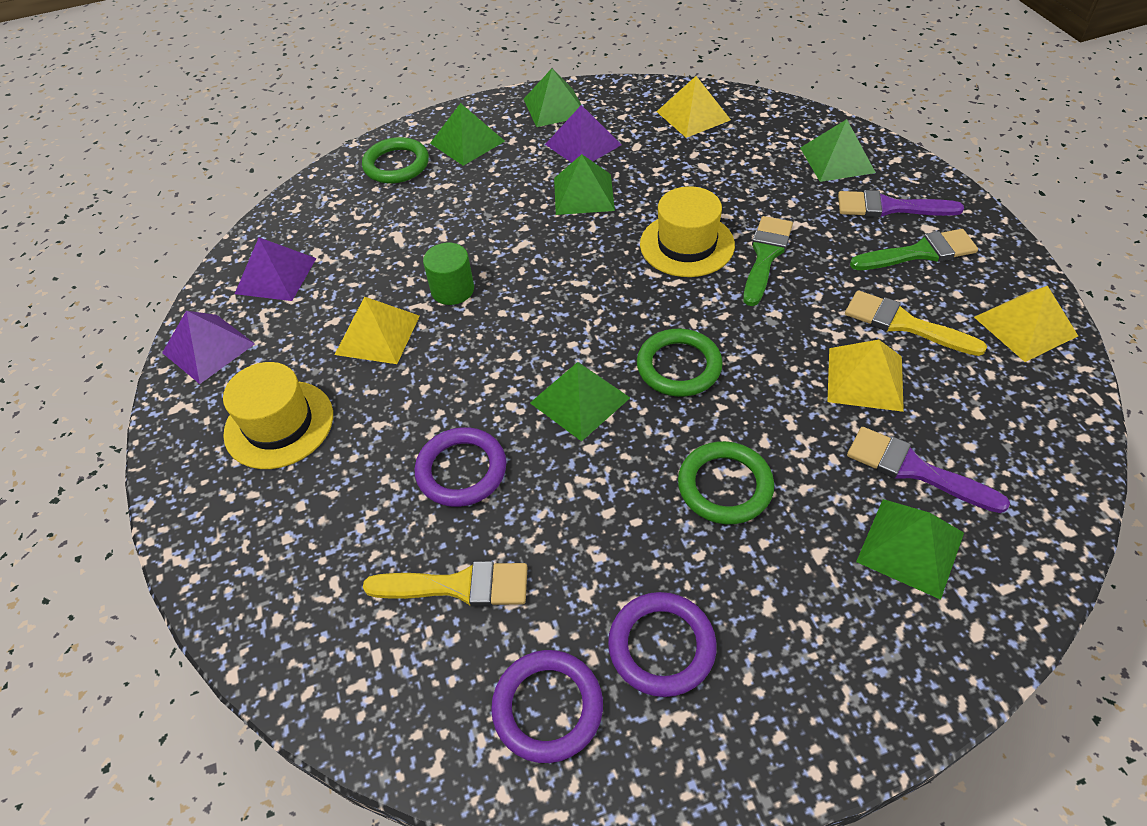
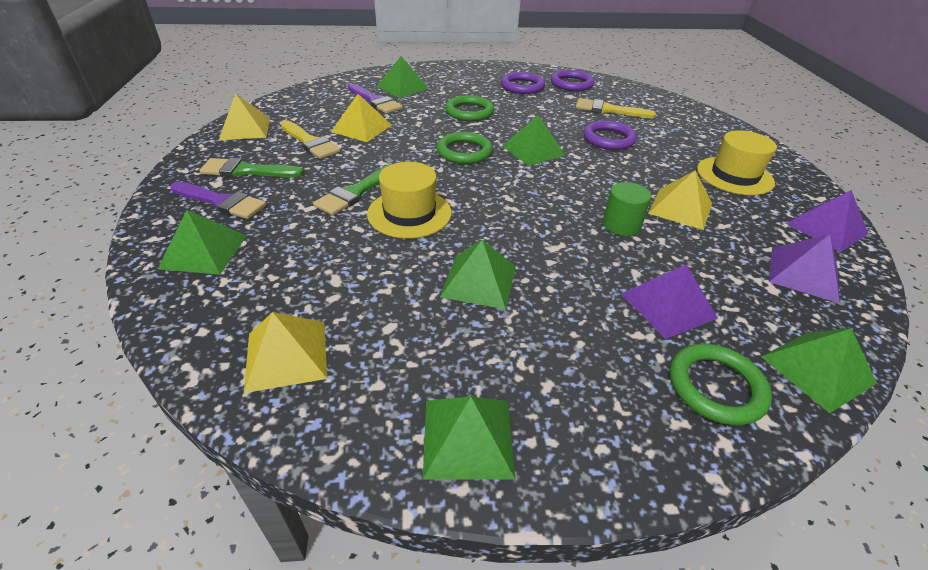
camera: 170 degrees left, 10 degrees down
(467, 142) = (614, 401): green pyramid -> green pyramid (817, 369)
(583, 144) = (453, 348): purple pyramid -> purple pyramid (668, 305)

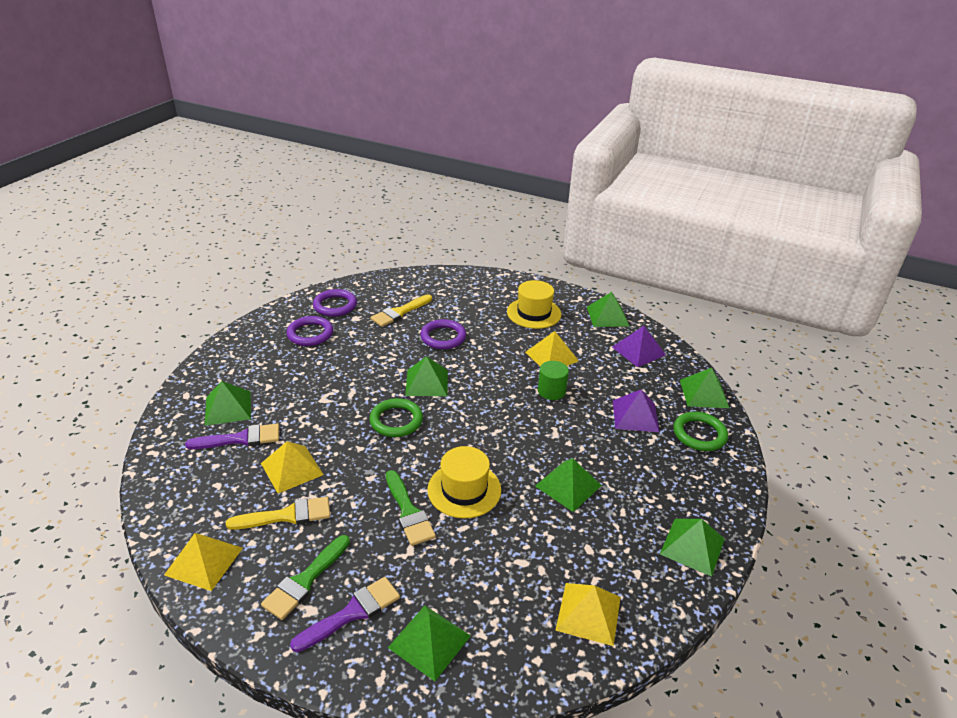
camera: 60 degrees left, 5 degrees down
(469, 112) = (328, 387): green ring -> none
(826, 228) = (607, 316): purple pyramid -> green pyramid

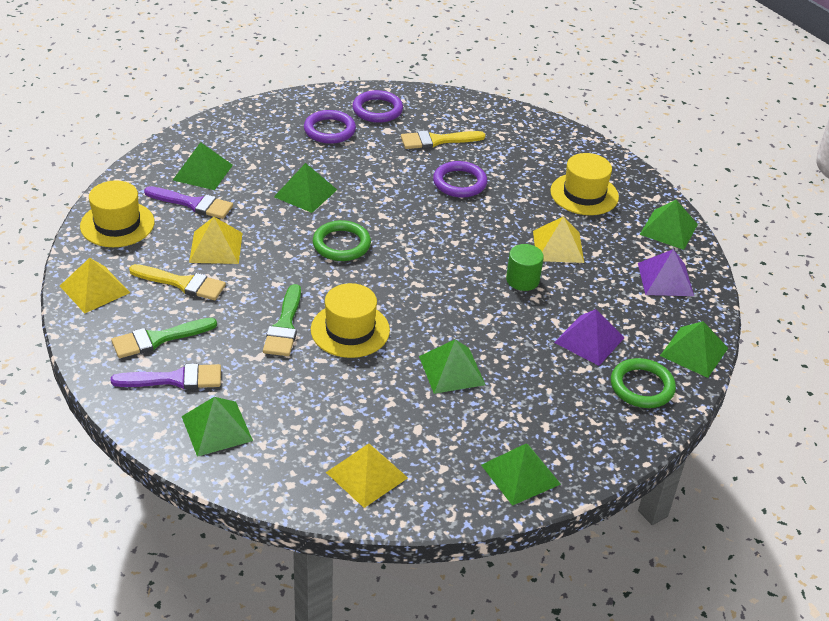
camera: 30 degrees right, 5 degrees up
(180, 487) = (117, 224): none -> yellow hat
(427, 382) = (402, 221): green pyramid -> green pyramid (305, 193)

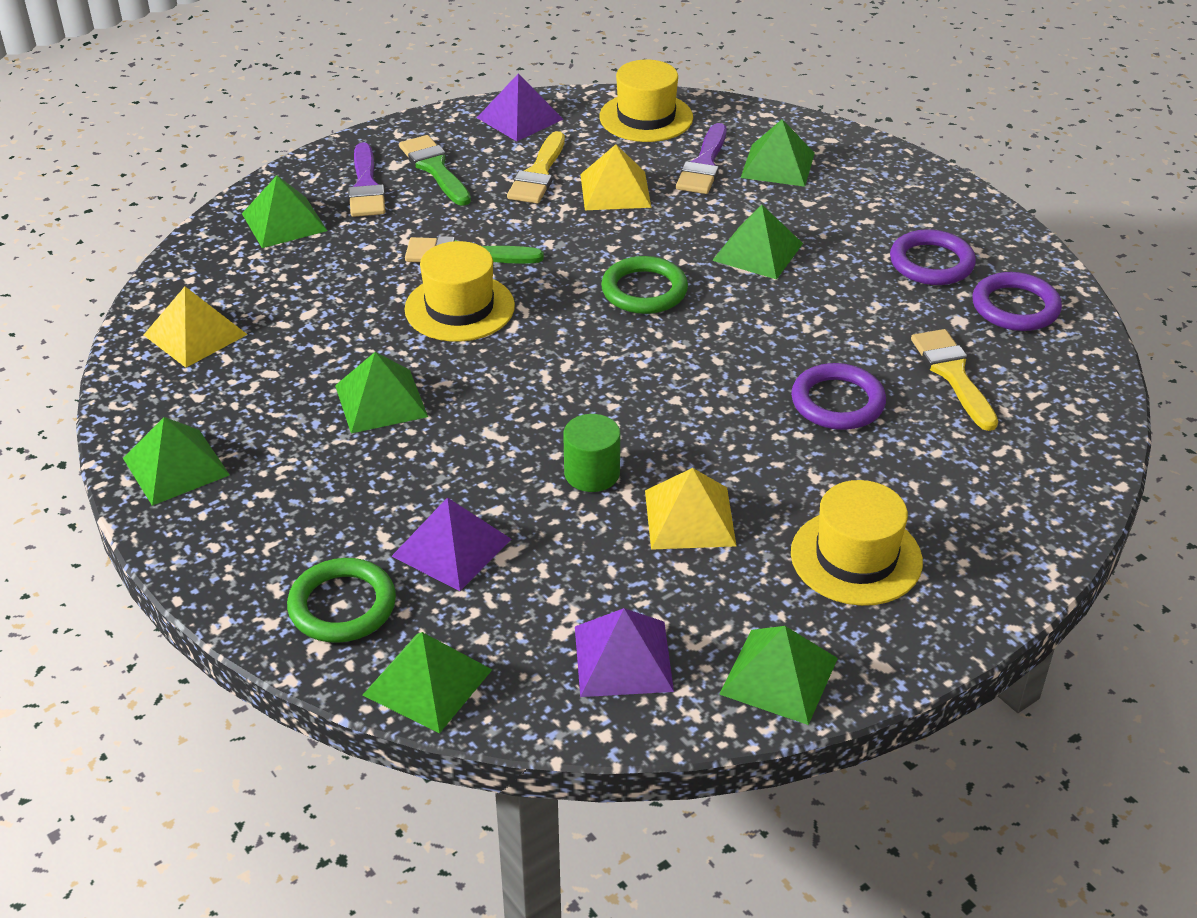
camera: 90 degrees right, 0 degrees up
(94, 289) = (519, 118): yellow pyramid -> purple pyramid

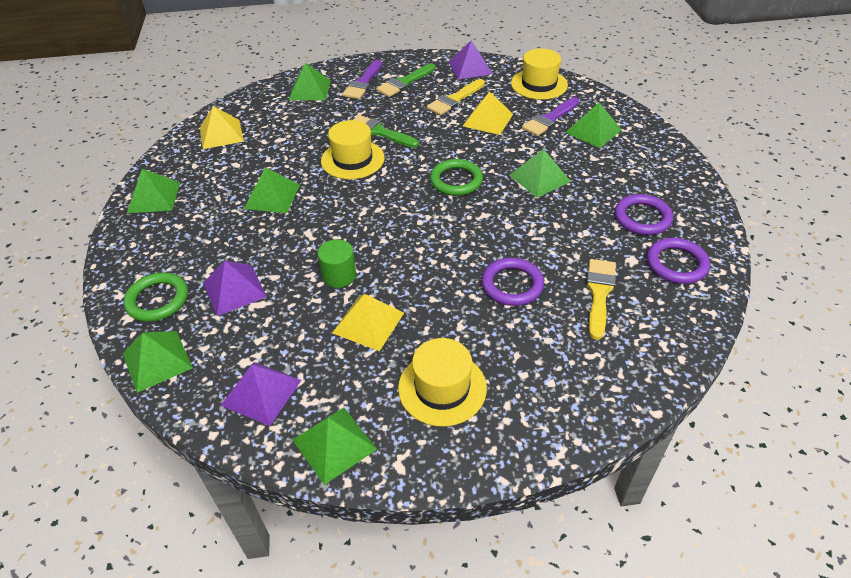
camera: 30 degrees right, 5 degrees up
(435, 168) = (404, 82): green brush -> green brush turned 135 degrees counterclockwise

